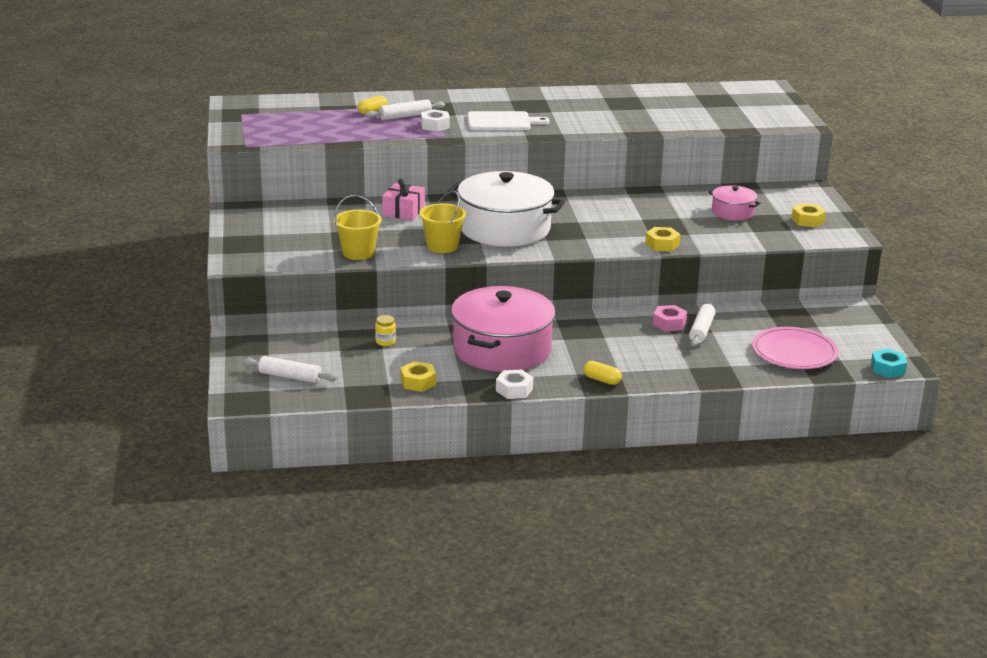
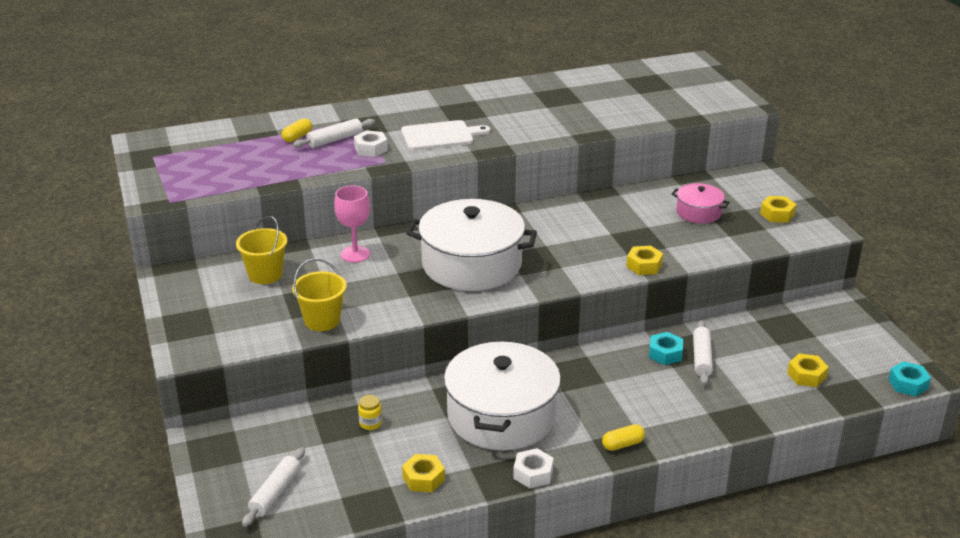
camera: 10 degrees left, 5 degrees up
(290, 377) = (275, 493): white rolling pin -> white rolling pin turned 75 degrees counterclockwise
(403, 211) = (355, 254): pink gift -> pink goblet
(442, 246) = (412, 298): yellow bucket -> yellow bucket (265, 274)
(502, 349) = (501, 415): pink pot -> white pot
(602, 380) = (622, 444): yellow capsule -> yellow capsule turned 45 degrees counterclockwise
(669, 323) = (665, 353): pink nut -> turquoise nut
(794, 352) = (806, 375): pink plate -> yellow nut

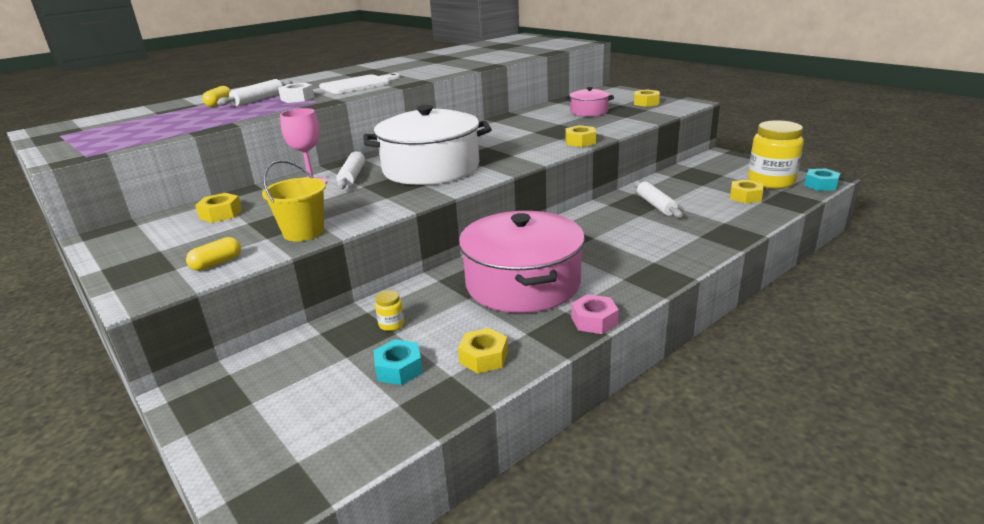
camera: 20 degrees left, 5 degrees down
(265, 274) = (221, 214): yellow bucket -> yellow nut
(275, 493) = (312, 424): white rolling pin -> white rolling pin (352, 176)
(501, 415) = (523, 283): white pot -> pink pot
(533, 474) = (594, 320): white nut -> pink nut
(622, 444) = (654, 275): yellow capsule -> yellow capsule (217, 263)
(665, 353) = (624, 209): turquoise nut -> turquoise nut (399, 369)
(858, 362) = (771, 182): none -> yellow jar

